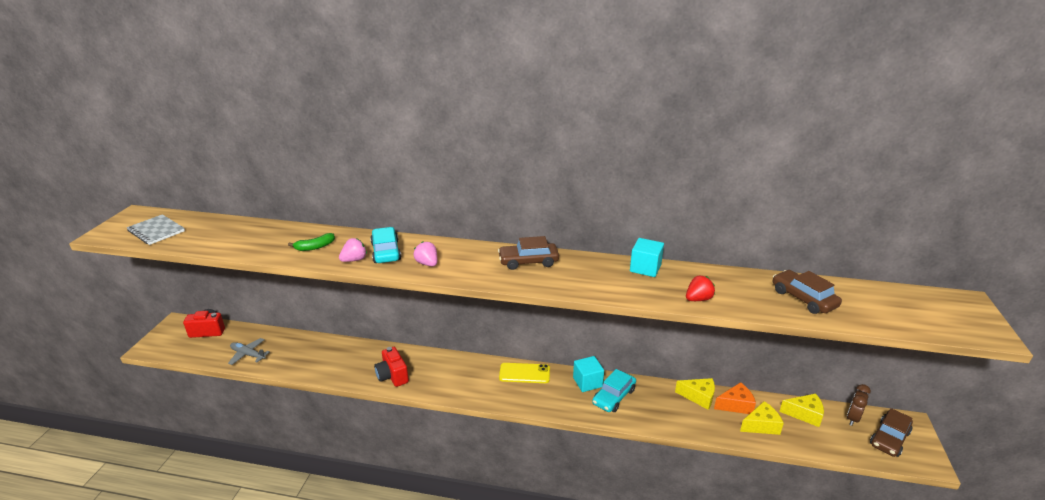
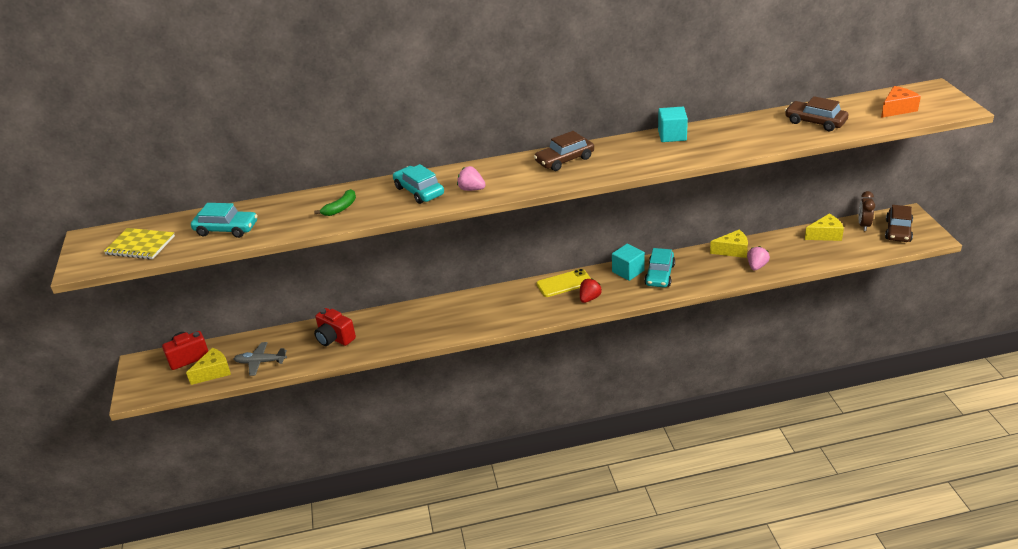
camera: 20 degrees left, 5 degrees up
(156, 231) = (140, 245): grey notebook -> yellow notebook
(222, 237) = (226, 229): none -> turquoise car
(354, 260) = (395, 207): pink strawberry -> pink strawberry (756, 266)
(392, 376) = (436, 328): red camera -> red camera (335, 338)
(698, 299) = (734, 147): red strawberry -> red strawberry (589, 298)
(735, 405) = (767, 246): orange cheese -> orange cheese (897, 109)
(761, 425) = (796, 255): yellow cheese -> yellow cheese (214, 372)

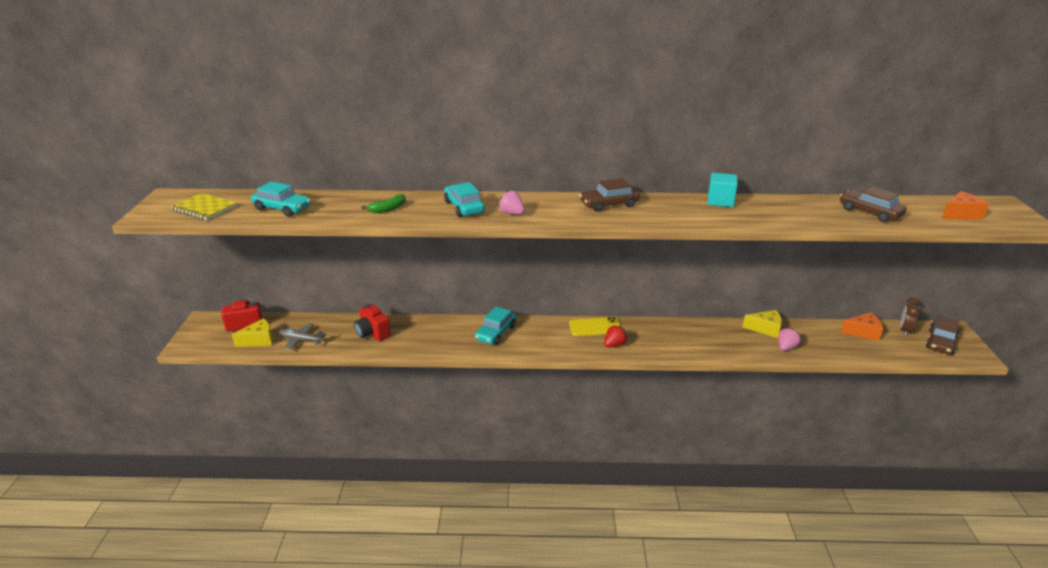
camera: 10 degrees right, 5 degrees down
(628, 271) = (658, 328): turquoise cube -> none
(659, 275) = (688, 337): turquoise car -> turquoise car (496, 333)
(825, 235) = (863, 332): yellow cheese -> orange cheese

